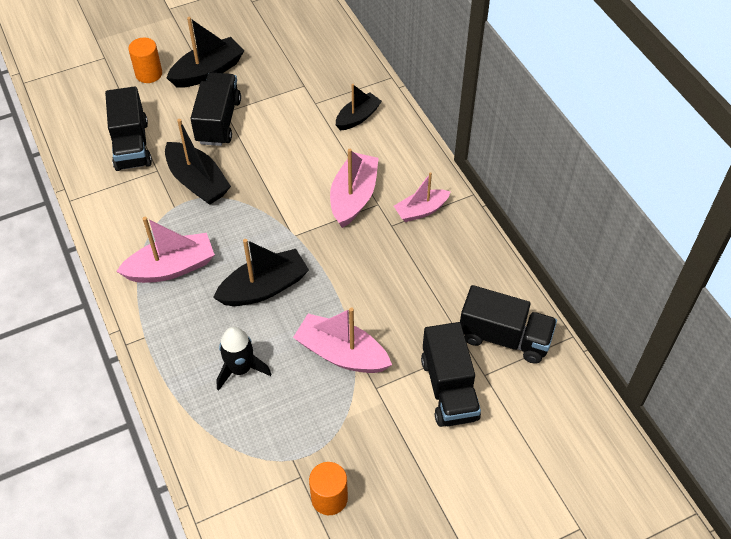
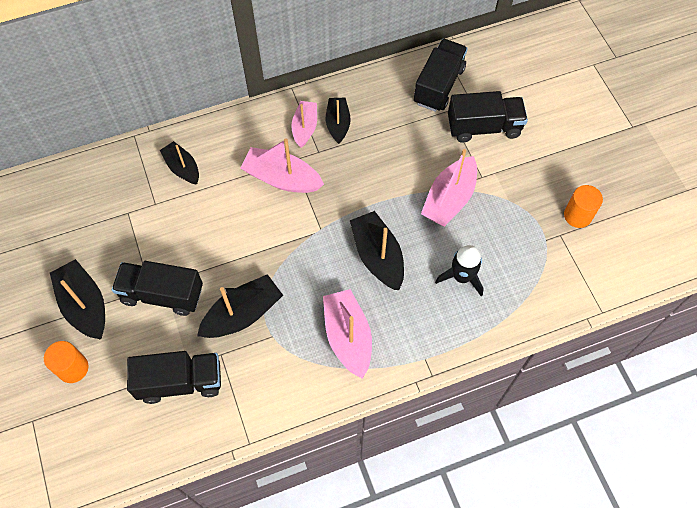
camera: 85 degrees left, 10 degrees up
(421, 210) = (305, 128): pink boat -> pink boat turned 150 degrees counterclockwise
(431, 240) = (338, 124): none -> black boat

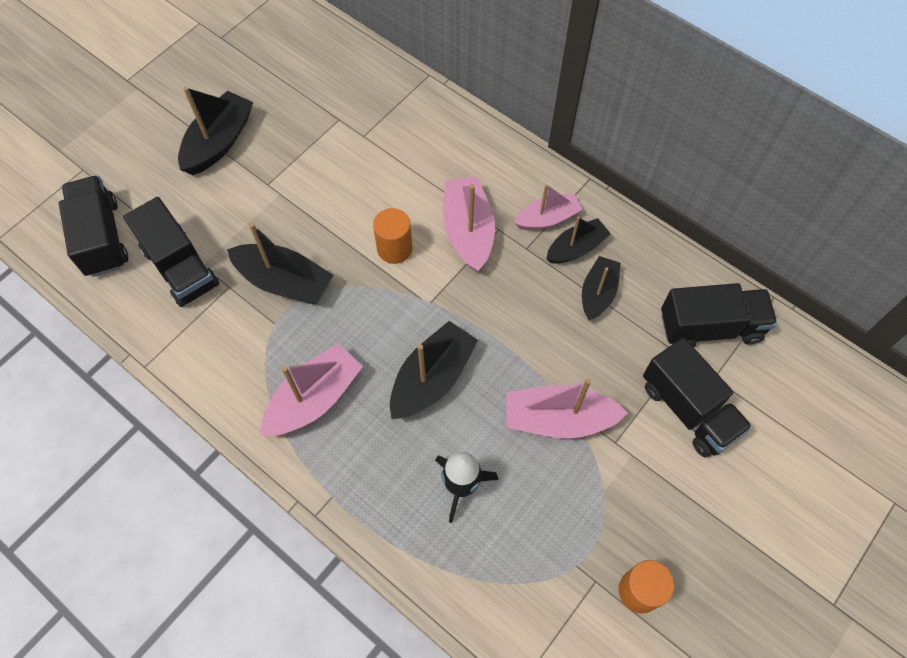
camera: 60 degrees right, 0 degrees up
(73, 368) = (149, 170): orange cylinder -> orange cylinder (394, 249)
(162, 294) = (266, 199): black truck -> black truck (102, 238)
(182, 168) = (420, 135): black boat -> black boat (598, 293)

